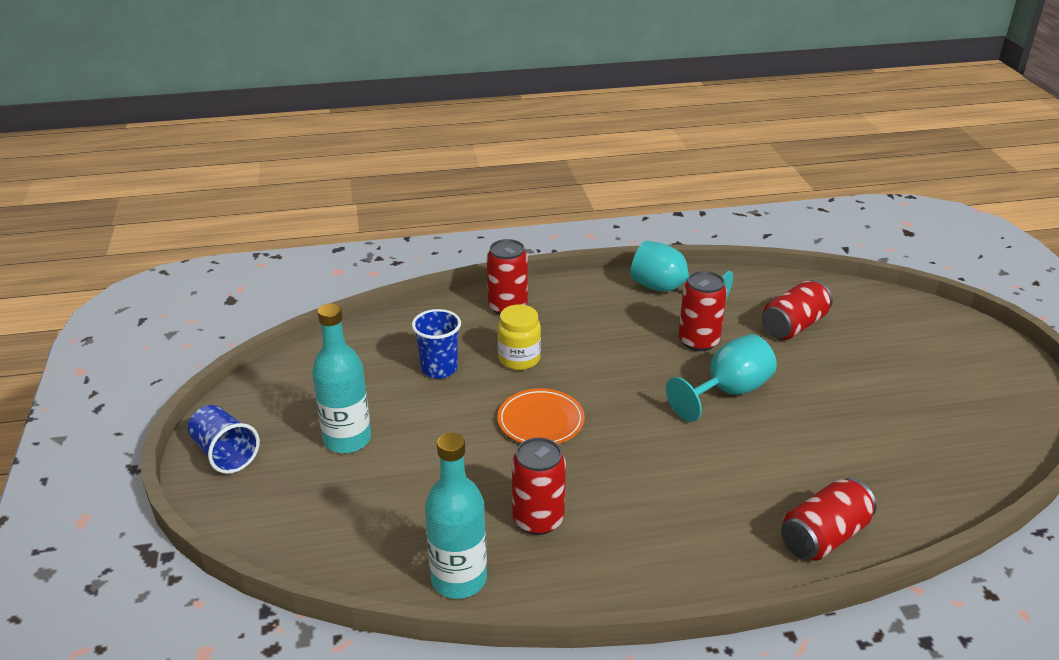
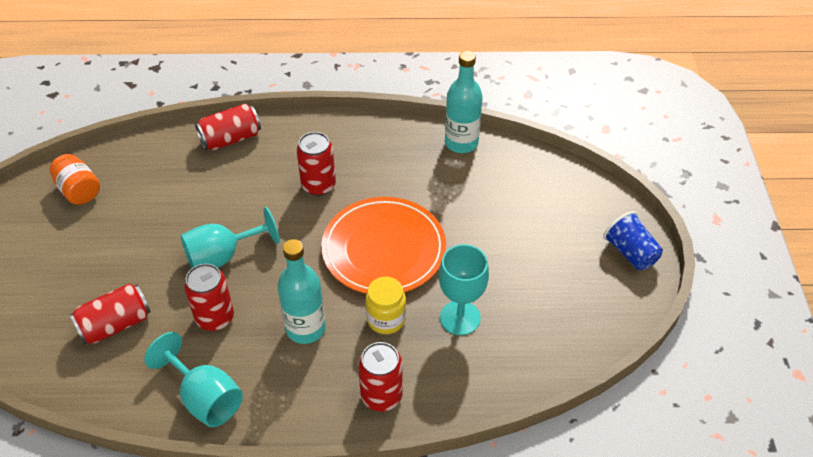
camera: 170 degrees left, 15 degrees up
(347, 439) = (537, 253): turquoise bottle -> turquoise bottle (305, 328)
(439, 369) = (460, 318): blue cup -> turquoise goblet
(538, 519) = (405, 172): red can -> red can (318, 185)
(540, 421) = (384, 249): orange plate -> orange plate, size x1.78
(965, 439) = (79, 191): none -> orange jar

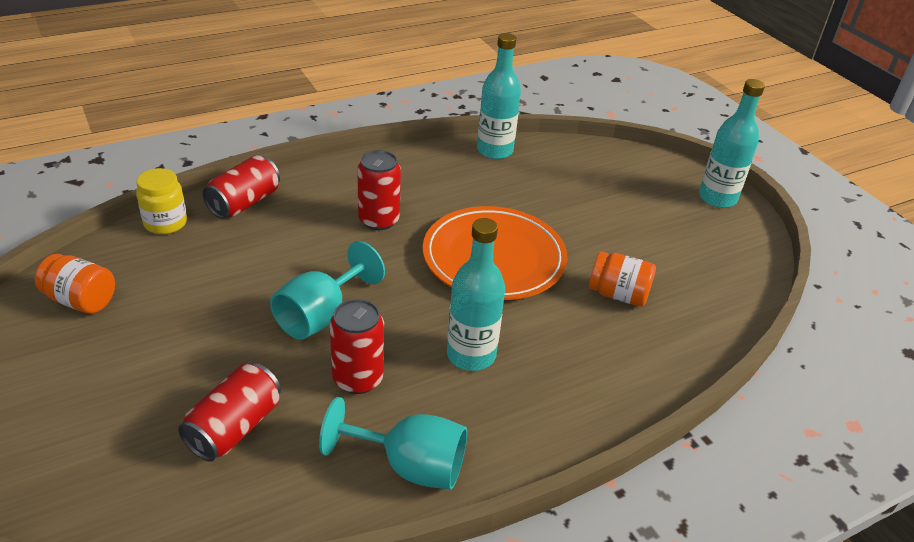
camera: 30 degrees left, 10 degrees down
(381, 396) = (603, 391): red can -> none
(386, 319) = (548, 319): yellow jar -> yellow jar (165, 223)
(460, 318) = (618, 295): turquoise goblet -> orange jar
(630, 253) = (717, 198): blue cup -> turquoise bottle

